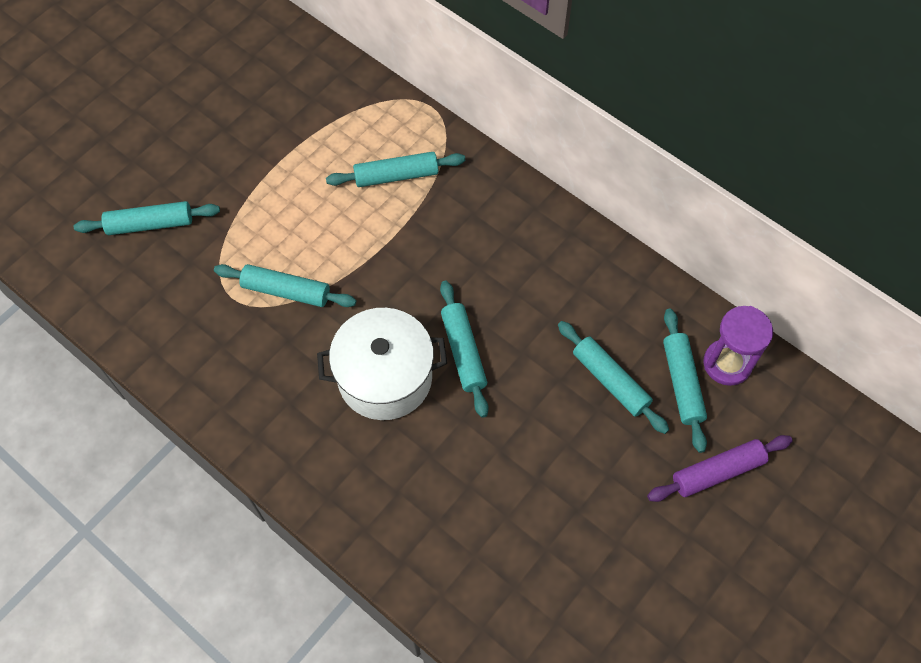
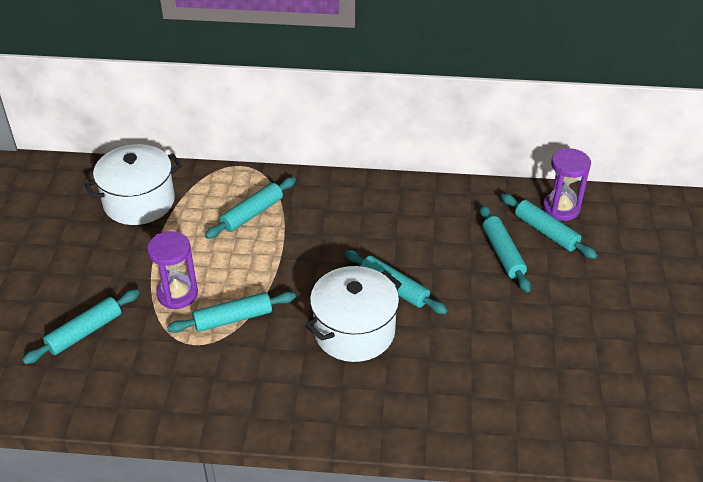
camera: 35 degrees left, 20 degrees down
(257, 231) = (177, 294): none -> purple hourglass
(301, 97) = (139, 202): none -> white pot
(610, 381) = (502, 253): turquoise rolling pin -> turquoise rolling pin turned 60 degrees clockwise
(717, 472) = (613, 266): purple rolling pin -> none

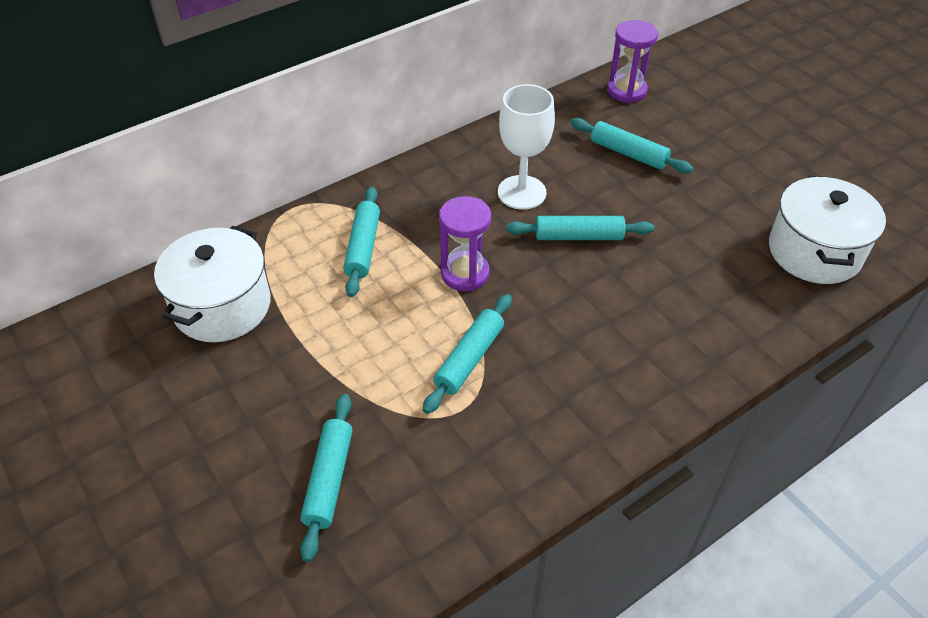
camera: 40 degrees left, 5 degrees up
(177, 294) = (383, 372): purple hourglass -> purple hourglass (465, 273)
(354, 331) = (592, 296): white pot -> white pot (814, 251)
(392, 237) = (521, 192): none -> white goblet
(546, 232) = (638, 116): turquoise rolling pin -> none

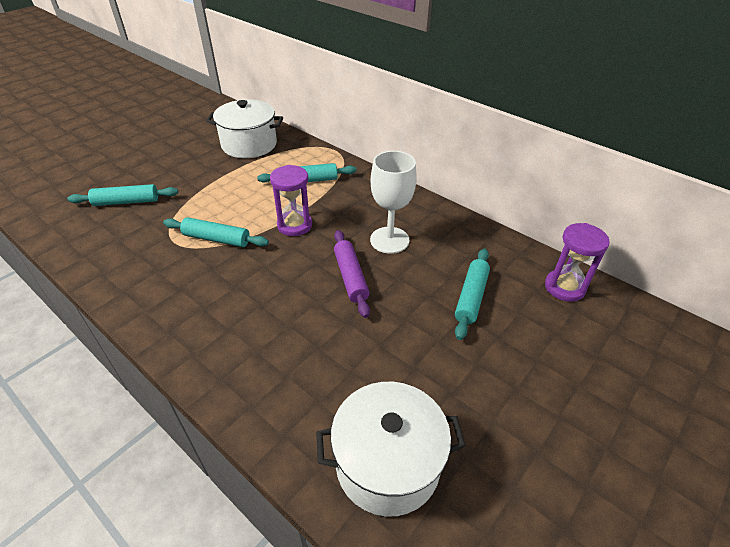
camera: 75 degrees right, 5 degrees down
(578, 236) = (351, 277): turquoise rolling pin -> purple rolling pin

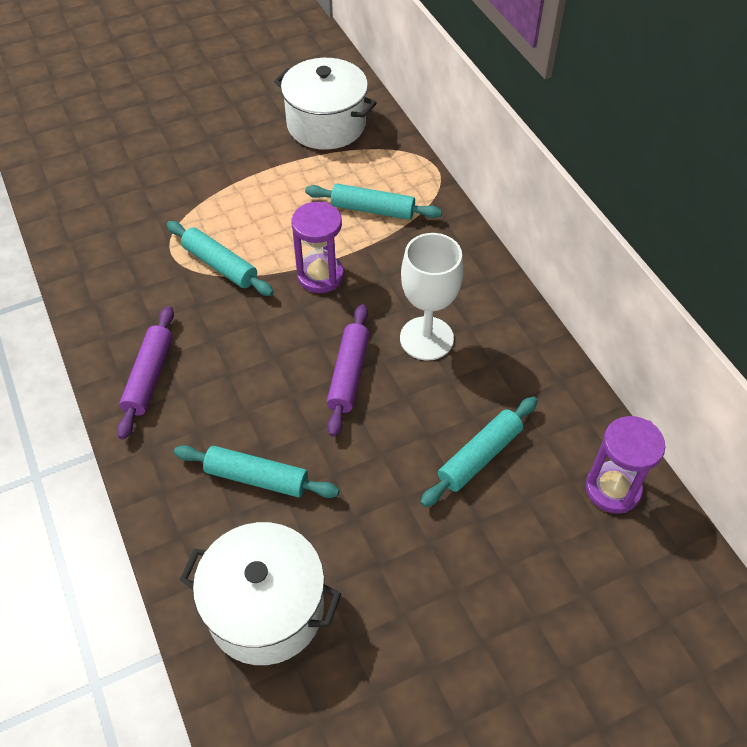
camera: 25 degrees right, 10 degrees up
(126, 202) = (141, 175): turquoise rolling pin -> turquoise rolling pin (257, 478)
(197, 327) = (149, 377): none -> purple rolling pin

